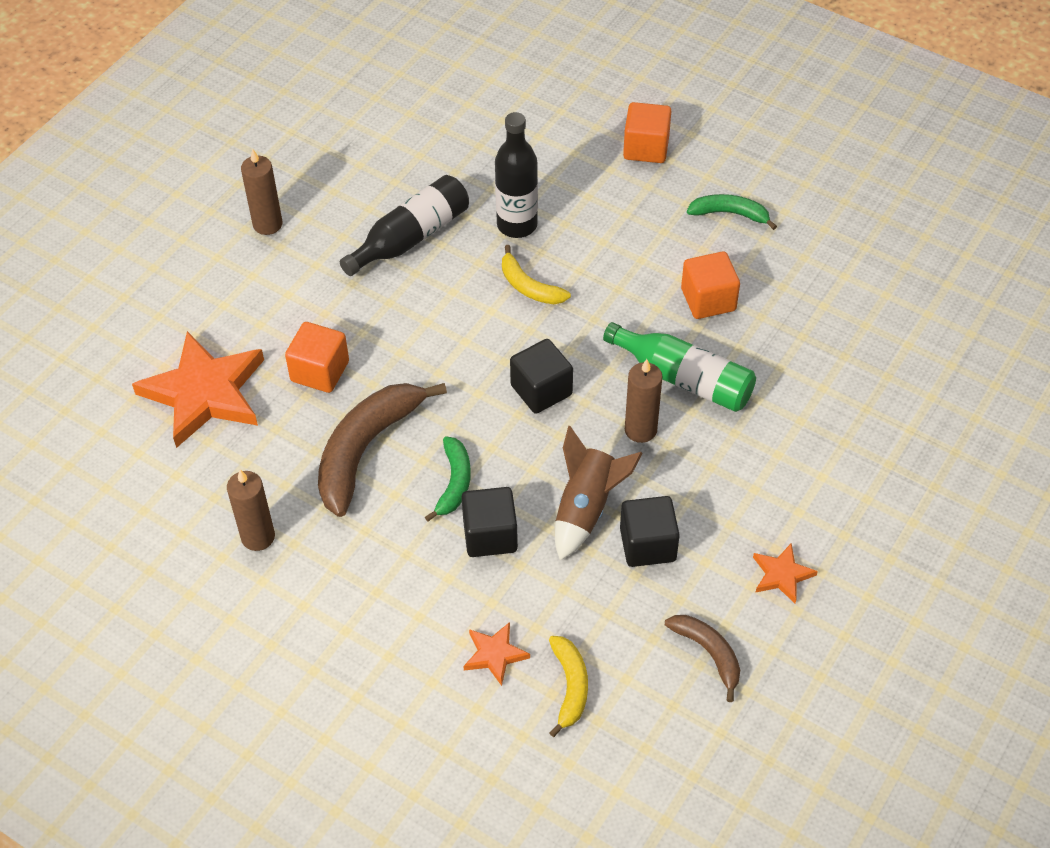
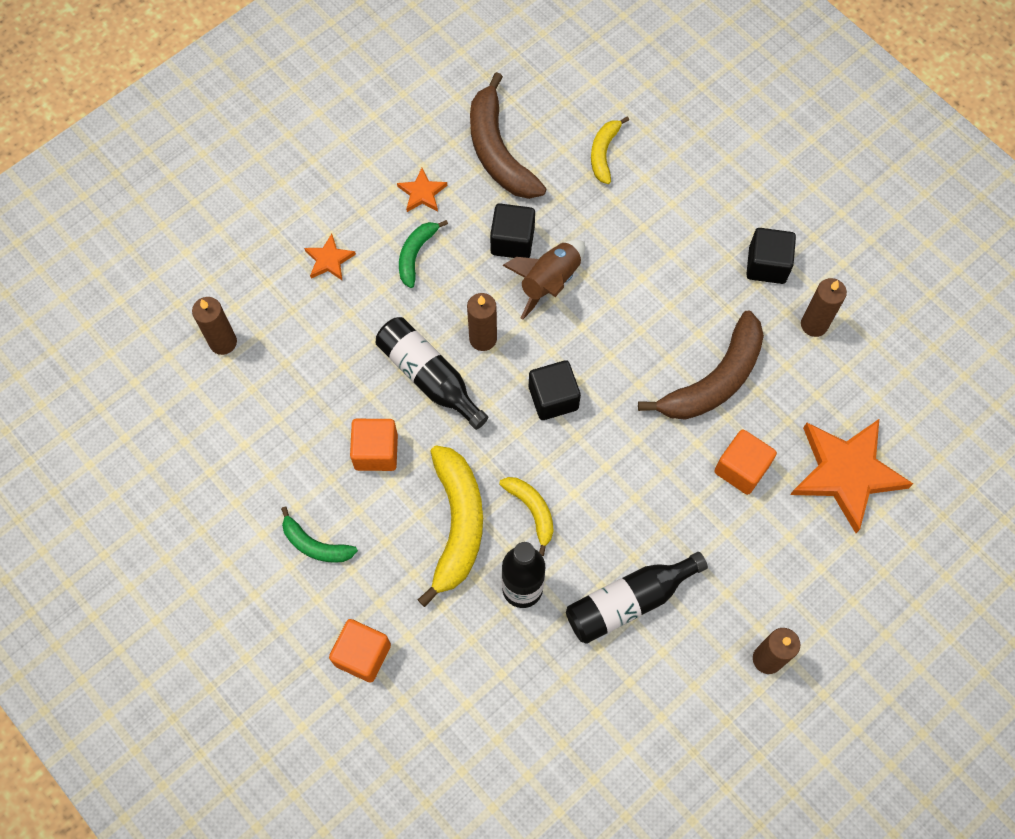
camera: 165 degrees left, 15 degrees up
(454, 482) = (648, 331): green banana -> green banana (416, 254)
(490, 535) = (631, 279): black cube -> black cube (767, 265)
(494, 654) = (651, 188): orange star -> orange star (329, 260)
(599, 259) = (457, 524): none -> yellow banana
(684, 379) = (429, 377): green bottle -> black bottle
(708, 653) = (498, 151): brown banana -> brown banana, size x1.85
(922, 359) = (223, 342): none -> brown candle

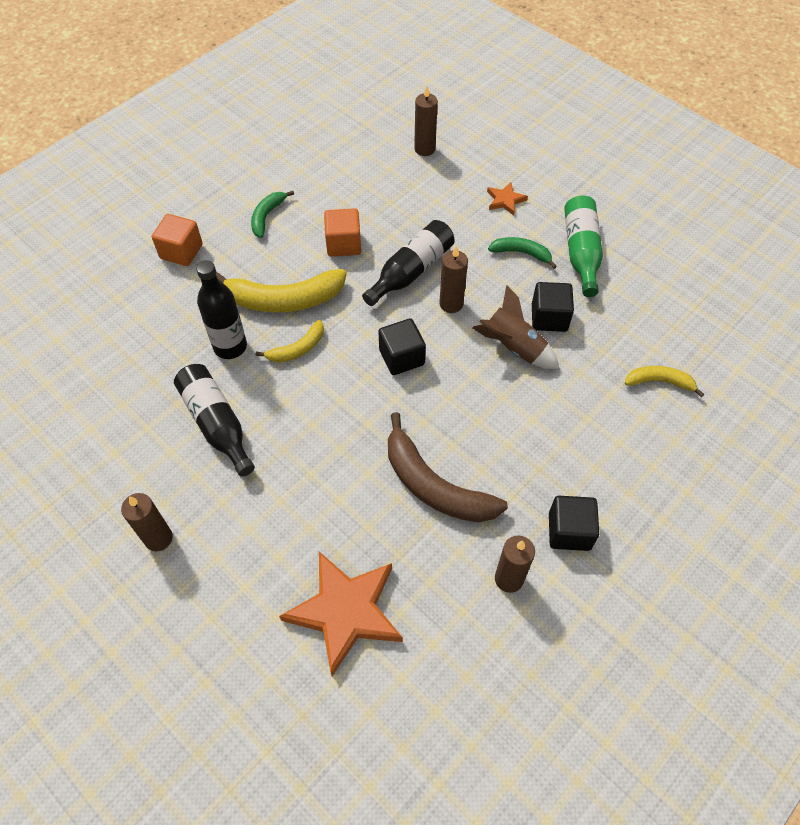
camera: 85 degrees right, 10 degrees down
(422, 193) = (581, 252): orange star -> green bottle
(498, 151) = (637, 301): brown banana -> none
(741, 469) = (344, 512): orange cube -> none

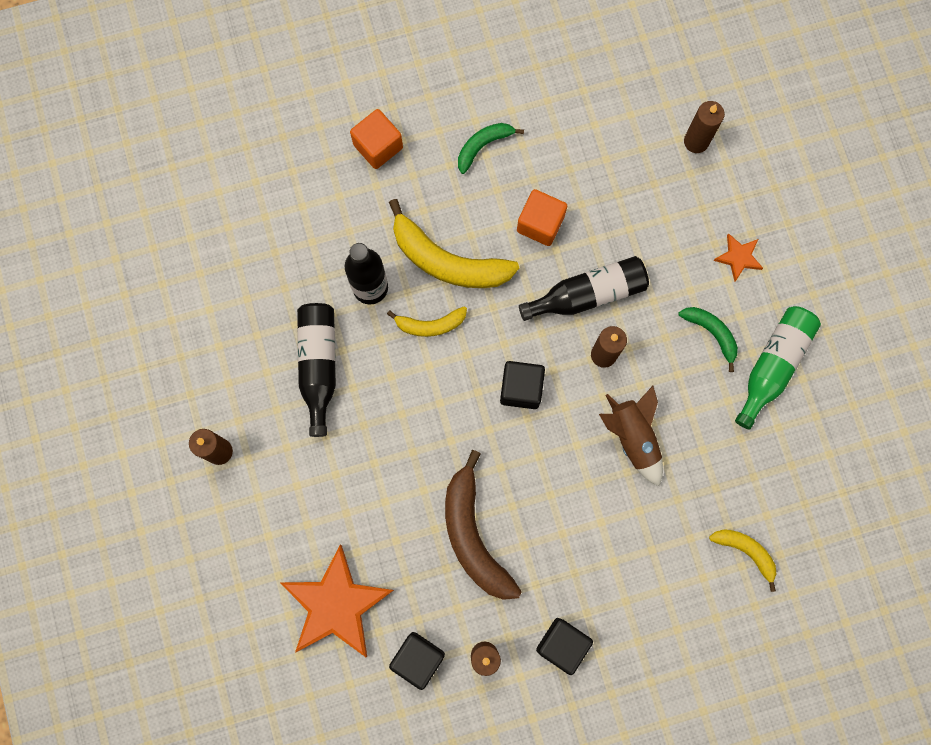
camera: 30 degrees right, 20 degrees up
(549, 318) = (688, 423): black cube -> black cube (418, 659)

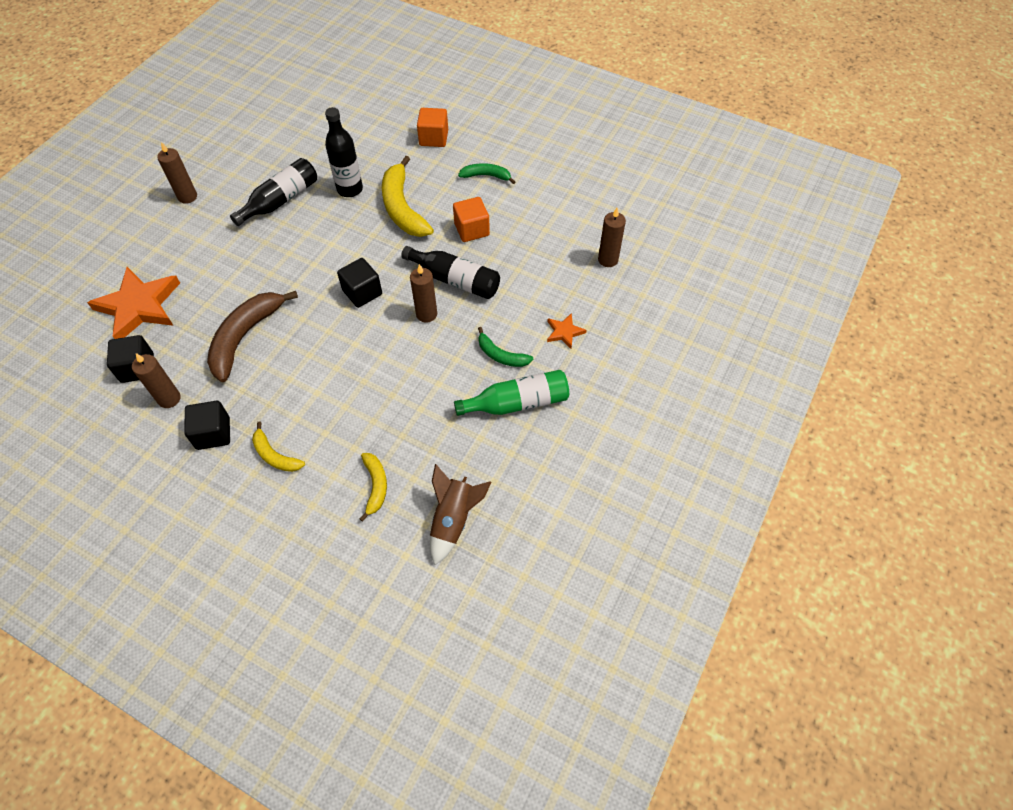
camera: 45 degrees right, 20 degrees down
(430, 325) = (356, 227): yellow banana -> yellow banana (275, 455)
(633, 437) = (390, 367): brown rocket -> brown rocket (454, 520)
(711, 333) = (501, 355): green banana -> green banana turned 120 degrees clockwise

